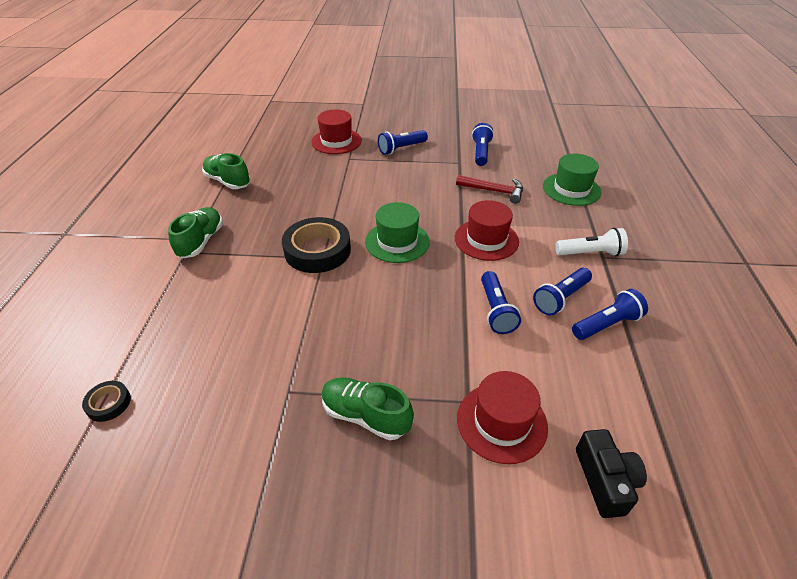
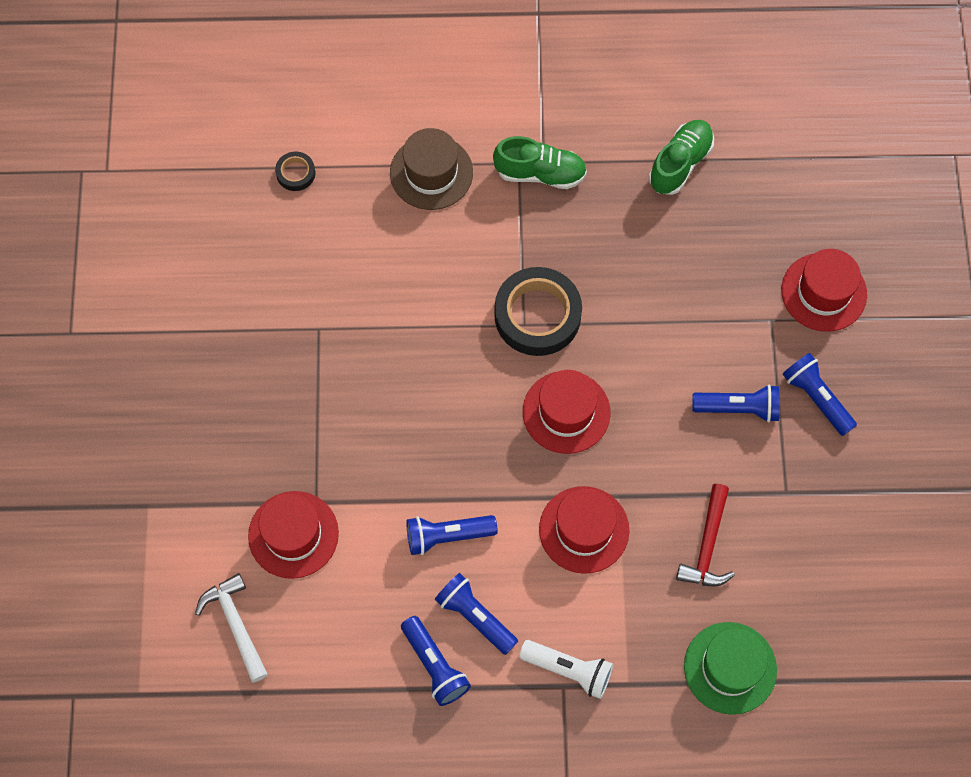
camera: 85 degrees right, 25 degrees up
(166, 302) = (431, 173): none -> brown hat
(365, 416) = (294, 405): green shoe -> none
(397, 242) = (566, 412): green hat -> red hat
(481, 152) = (825, 529): blue flashlight -> blue flashlight (739, 408)
(591, 253) = (569, 670): white flashlight -> white flashlight turned 60 degrees counterclockwise
(605, 480) = (236, 625): black camera -> white hammer

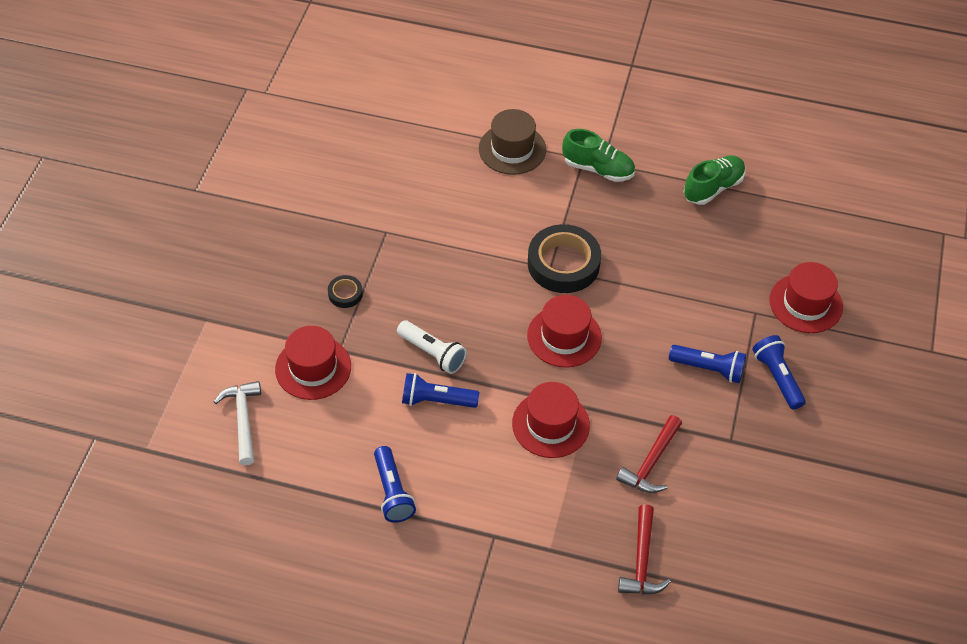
camera: 15 degrees right, 15 degrees down
(295, 173) = (407, 126): black tape -> black tape (345, 294)
(475, 616) = (438, 464): blue flashlight -> none
(569, 670) = (503, 525): white flashlight -> white flashlight (433, 353)
(730, 668) = (642, 560): green hat -> red hammer

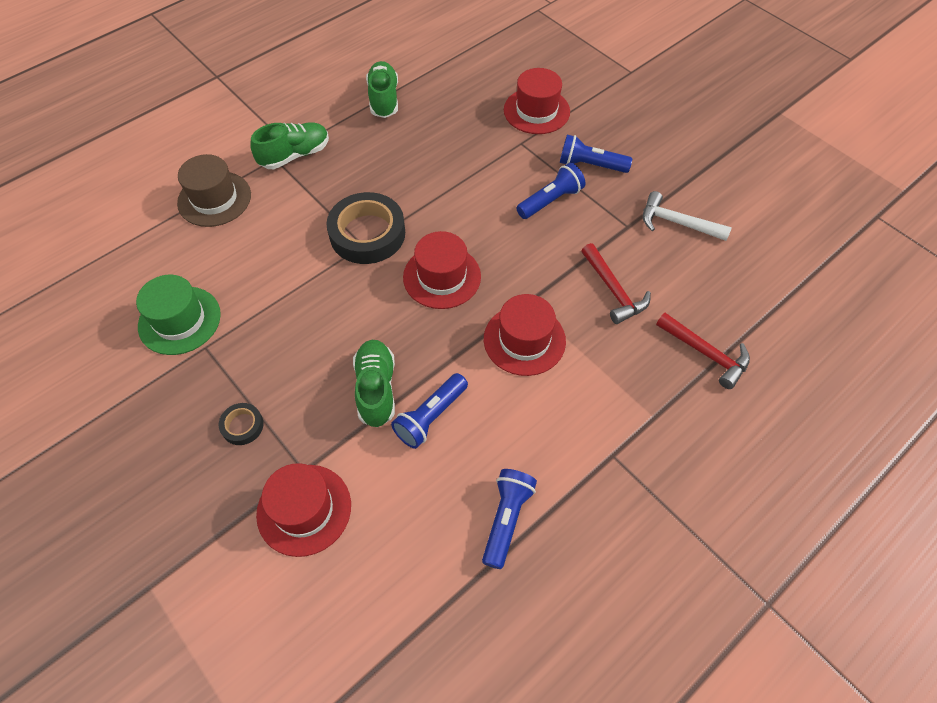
camera: 55 degrees left, 5 degrees up
(243, 420) = (311, 624): white hammer -> white hammer (677, 223)
(392, 492) = (506, 519): blue flashlight -> blue flashlight turned 90 degrees counterclockwise
(395, 203) = (179, 320): none -> green hat
(433, 353) = (376, 389): white flashlight -> green shoe

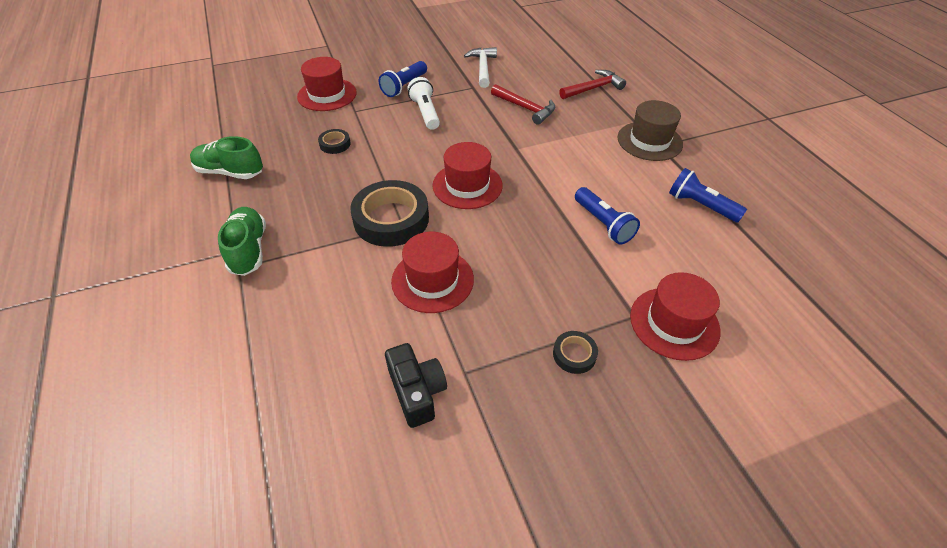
camera: 70 degrees left, 10 degrees down
(179, 320) = (417, 391): green hat -> black camera
(214, 199) = (257, 330): brown hat -> brown hat (649, 141)
(376, 389) = (565, 250): green shoe -> none
(457, 150) = (335, 144): none -> black tape
(524, 340) = (550, 158): red hat -> red hat (432, 280)
(551, 200) = (425, 112): blue flashlight -> white flashlight
(613, 290) = (525, 108): red hammer -> red hammer turned 45 degrees clockwise
(677, 223) = (482, 68): white hammer -> white hammer turned 135 degrees clockwise

